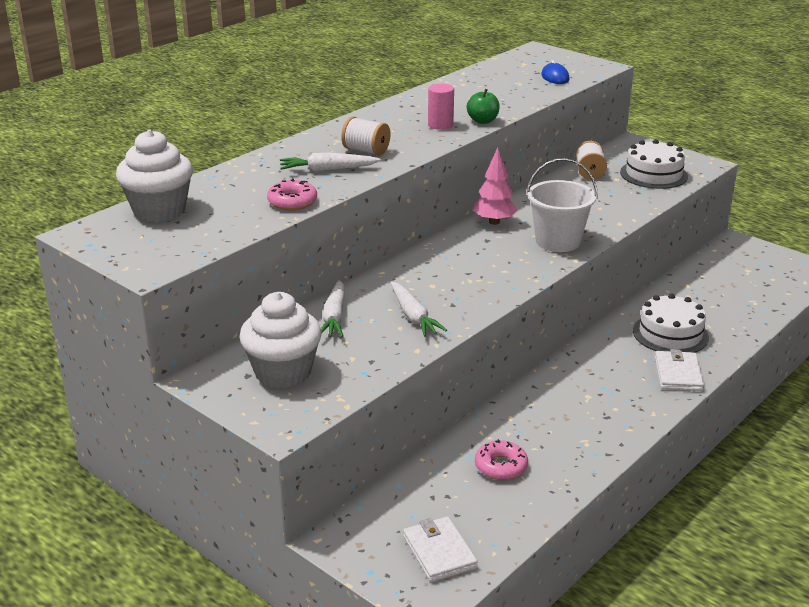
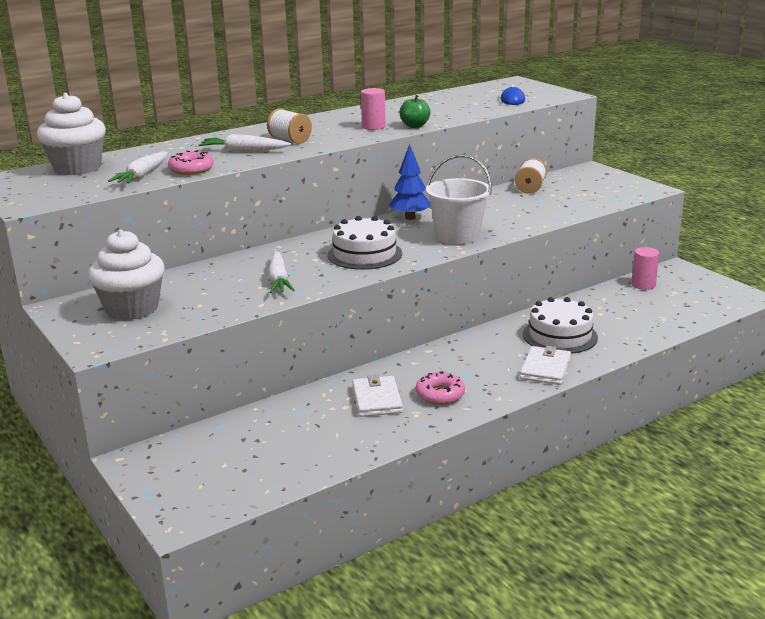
camera: 15 degrees right, 5 degrees down
(334, 317) = (210, 274): white carrot -> white carrot (142, 175)
(439, 552) = (217, 483): white wallet -> white wallet (377, 399)
(494, 222) = (410, 218): pink tree -> blue tree
(501, 466) = (322, 423): pink donut -> pink donut (440, 394)
(653, 174) = (592, 193): white cake -> white cake (364, 254)
(715, 265) = (643, 285): none -> pink cylinder

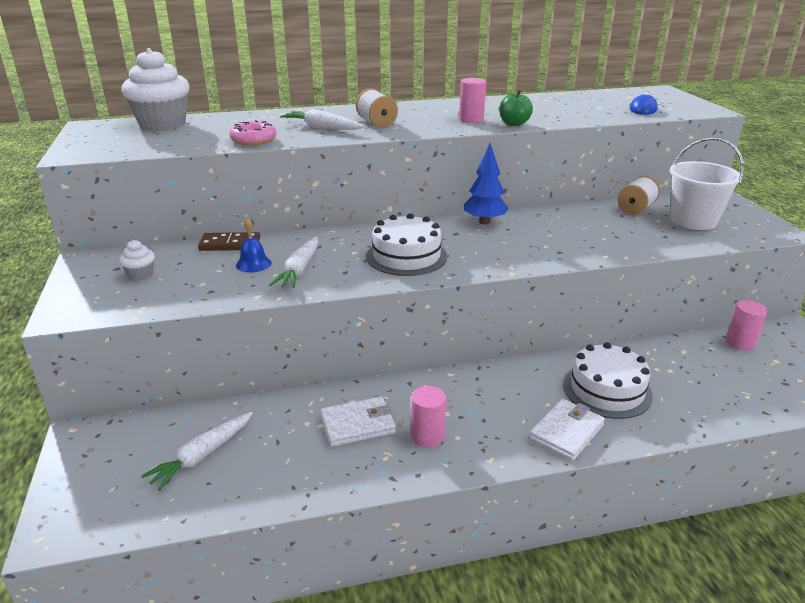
camera: 20 degrees right, 5 degrees up
(132, 309) = (140, 275): white cupcake -> white cupcake, size x0.45
(142, 175) = (204, 140): white carrot -> white carrot (202, 455)
(191, 272) = (230, 244): none -> brown domino
(231, 282) = (253, 264): none -> blue bell
(377, 399) = (358, 425): white wallet -> white wallet turned 60 degrees clockwise
(440, 394) = (427, 436): pink donut -> pink cylinder
(457, 236) = (519, 253): white bucket -> white bucket (693, 220)

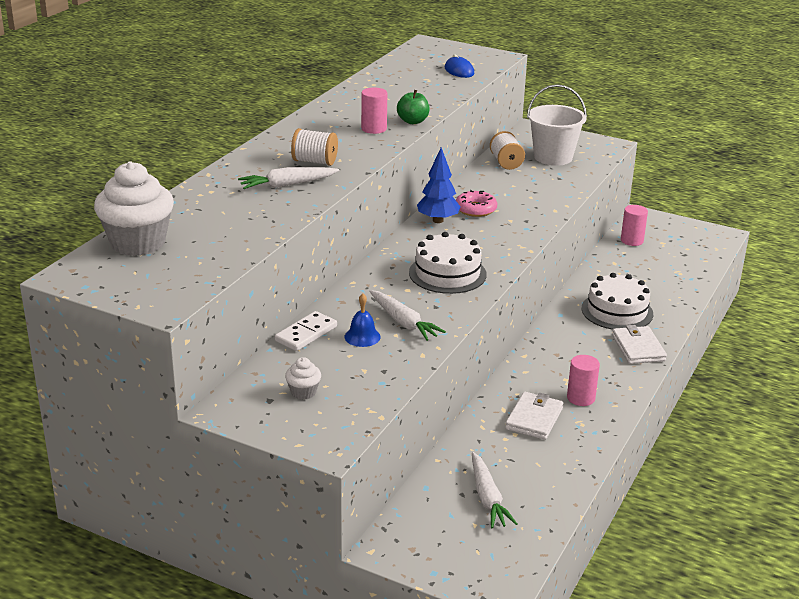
camera: 50 degrees left, 0 degrees up
(230, 244) = (306, 334): brown domino -> white domino
(253, 140) = (270, 221): pink donut -> pink donut (475, 209)

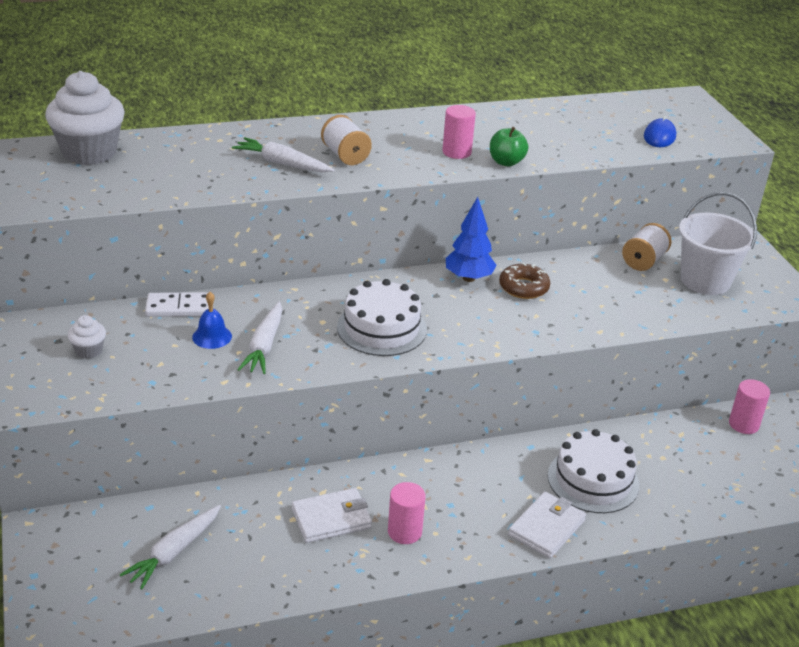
camera: 45 degrees right, 5 degrees up
(475, 209) = (523, 287): pink donut -> brown donut

